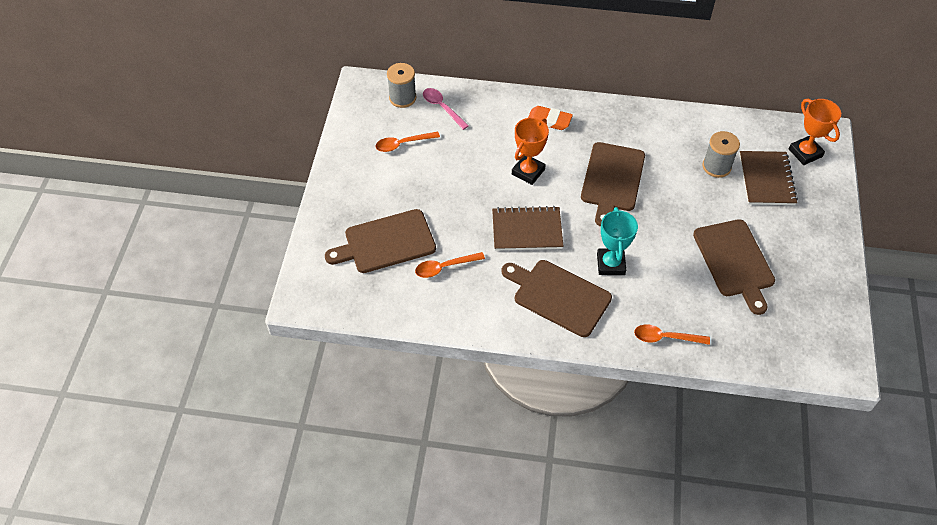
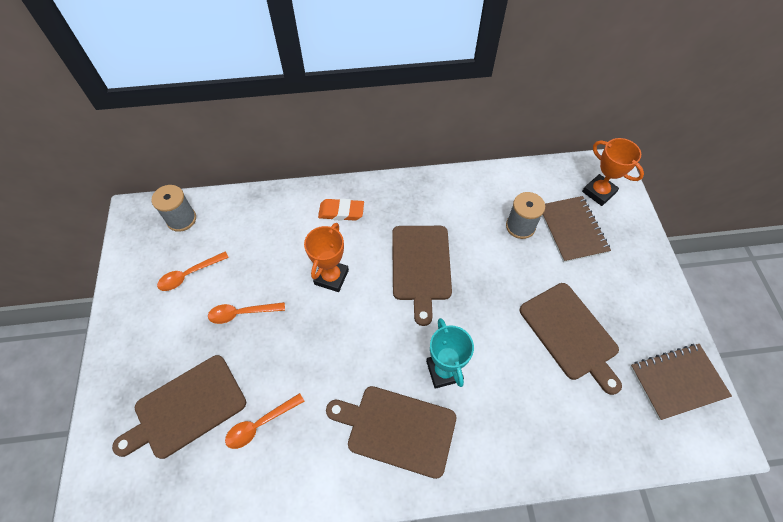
camera: 15 degrees left, 5 degrees up
(442, 107) = (226, 221): pink spoon -> none
(527, 230) = (344, 350): brown notebook -> brown notebook (677, 381)
(665, 337) = (526, 453): orange spoon -> orange spoon (241, 313)

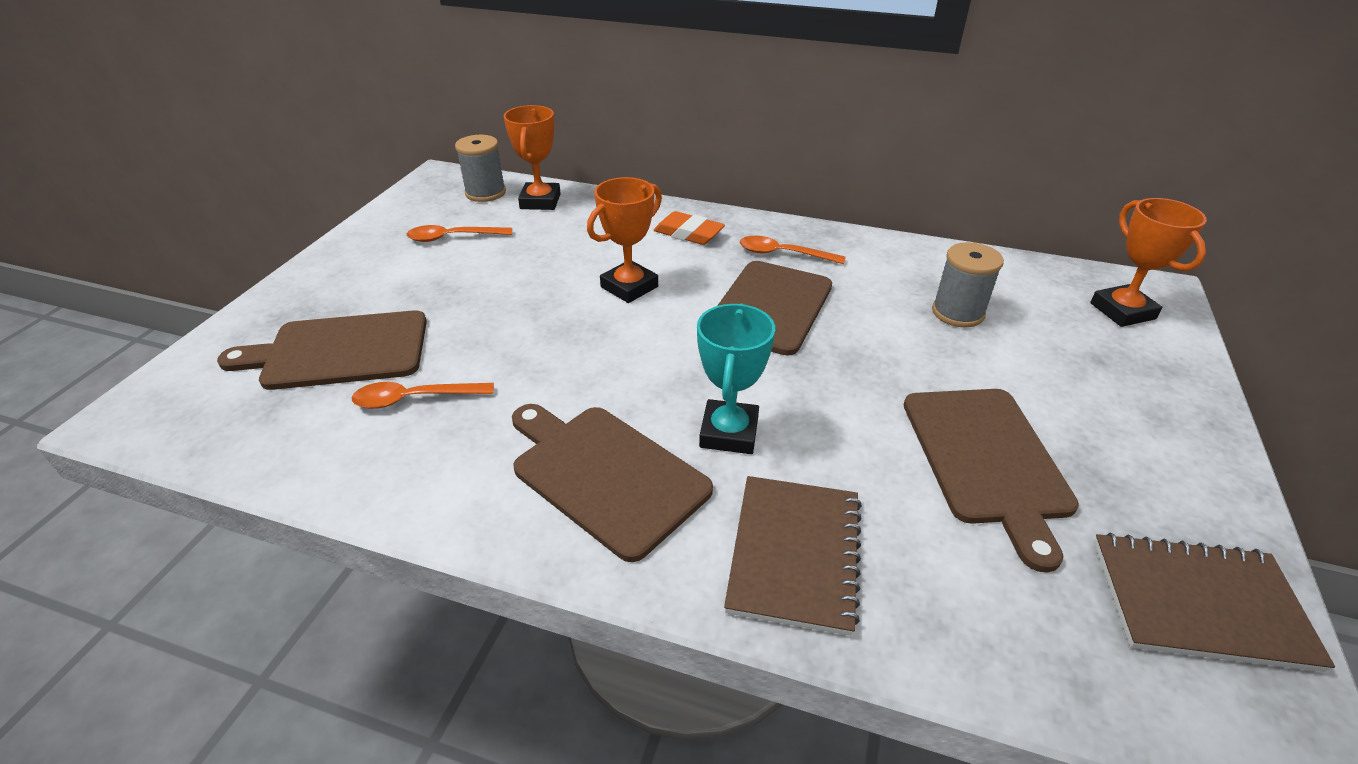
camera: 25 degrees right, 20 degrees down
(226, 214) = (540, 201): none -> orange trophy
(241, 313) = (485, 287): orange spoon -> orange spoon (783, 254)
(572, 230) = (1051, 339): brown notebook -> brown notebook (795, 554)

